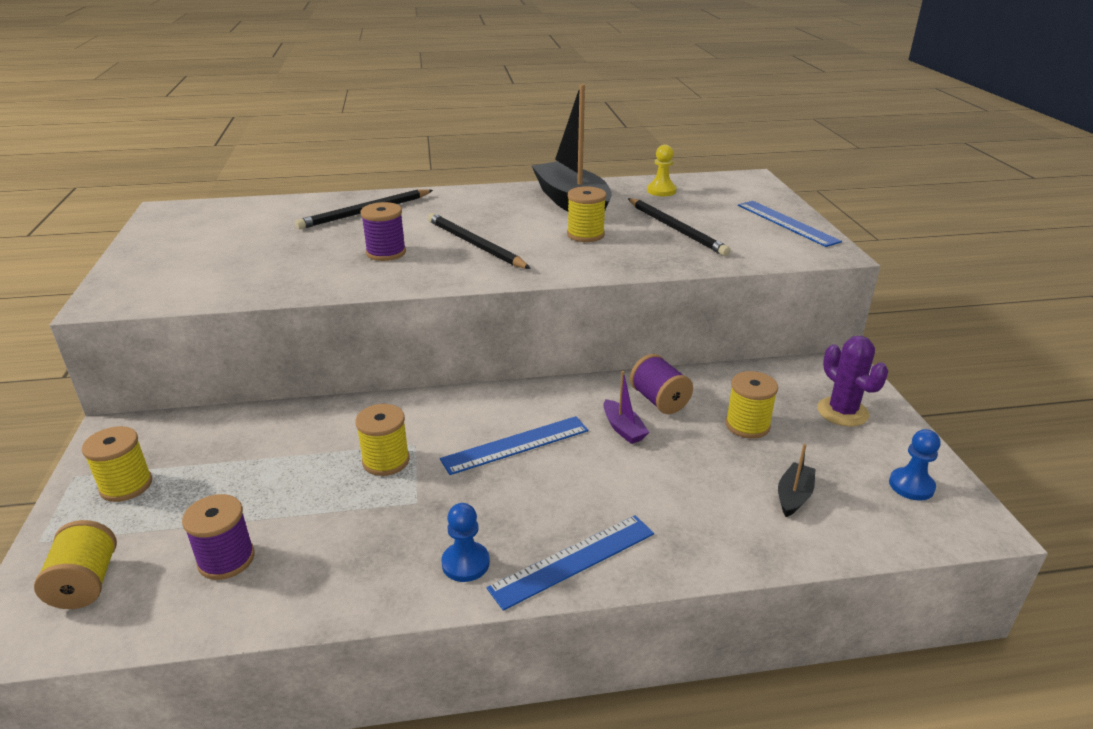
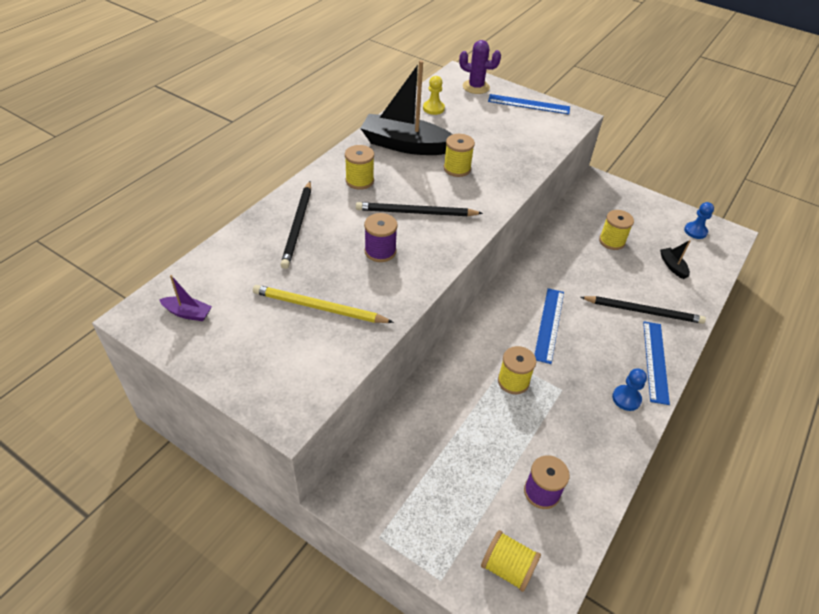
camera: 50 degrees left, 15 degrees up
(126, 485) = (420, 512): yellow spool -> yellow spool (359, 181)
(265, 260) = (319, 307): none -> yellow pencil
(623, 429) = (574, 280): purple boat -> purple boat (188, 313)
(659, 401) = (563, 252): purple spool -> none
(676, 229) = (490, 138): black pencil -> black pencil (643, 311)
(842, 412) = (630, 208): purple cactus -> purple cactus (476, 87)

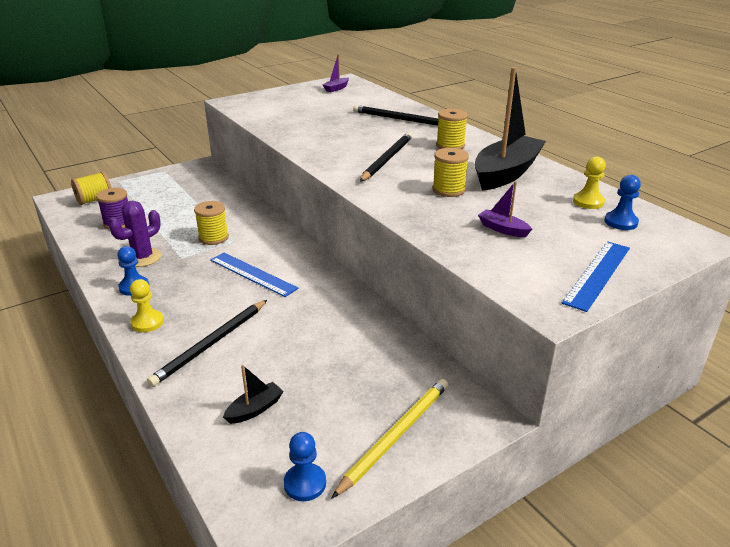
camera: 115 degrees right, 15 degrees down
(319, 307) = (306, 116): yellow pencil -> yellow pencil (396, 436)
(380, 251) = (346, 139): purple spool -> none
(456, 97) = (620, 222): none -> blue pawn
(476, 87) = (653, 243): purple cactus -> purple cactus (143, 258)
(501, 139) = (502, 229): none -> purple boat
(611, 241) = (340, 370): yellow spool -> none
(655, 361) = (147, 322): blue ruler -> yellow pawn
(672, 266) = (255, 409): black boat -> black boat turned 45 degrees counterclockwise

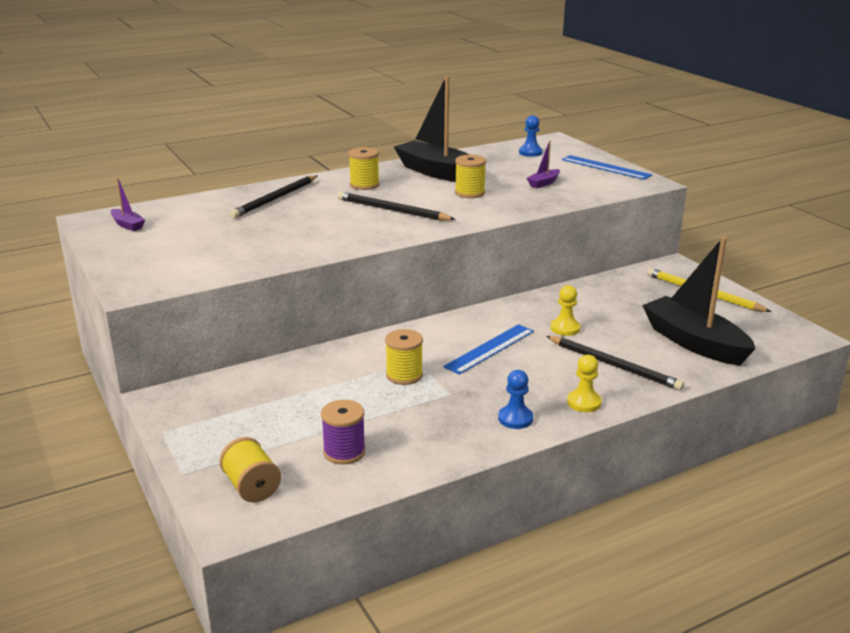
camera: 85 degrees left, 5 degrees down
(143, 258) = (447, 420): purple cactus -> none
(255, 409) = (694, 342): black boat -> black boat, size x2.34
(305, 483) = (759, 324): blue pawn -> none
(588, 202) = (496, 156): yellow pawn -> yellow pawn (565, 328)

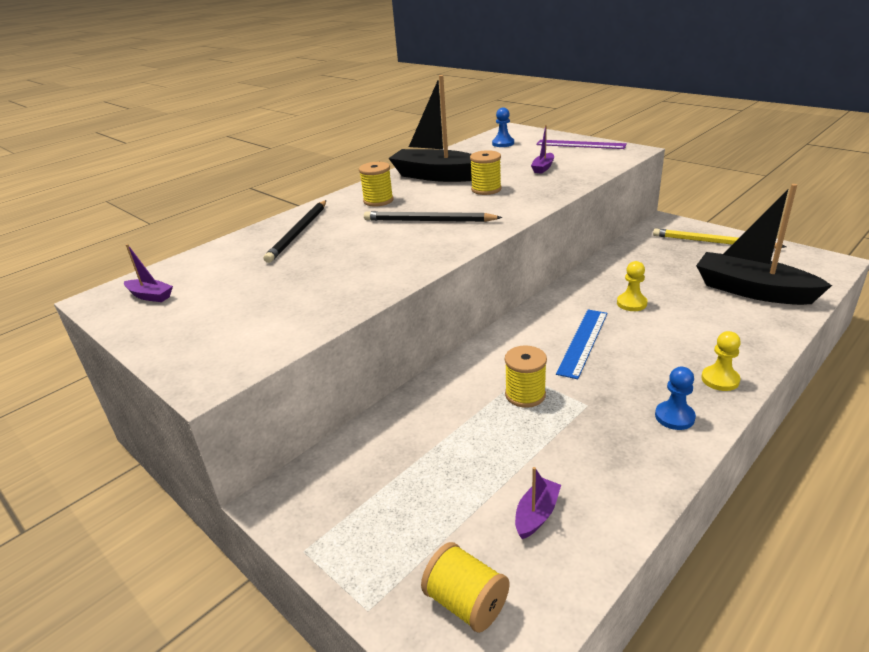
camera: 15 degrees left, 5 degrees up
(344, 452) = (536, 514): purple spool -> purple boat
(605, 167) = (580, 144): blue ruler -> purple ruler
(614, 365) = (708, 331): black pencil -> none

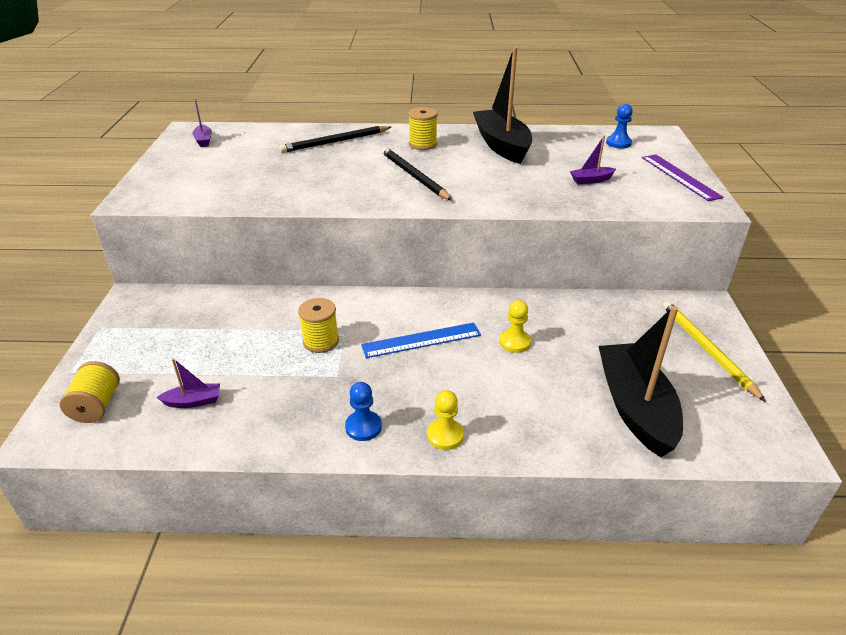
camera: 45 degrees right, 5 degrees up
(486, 189) = (505, 174): yellow spool -> none

